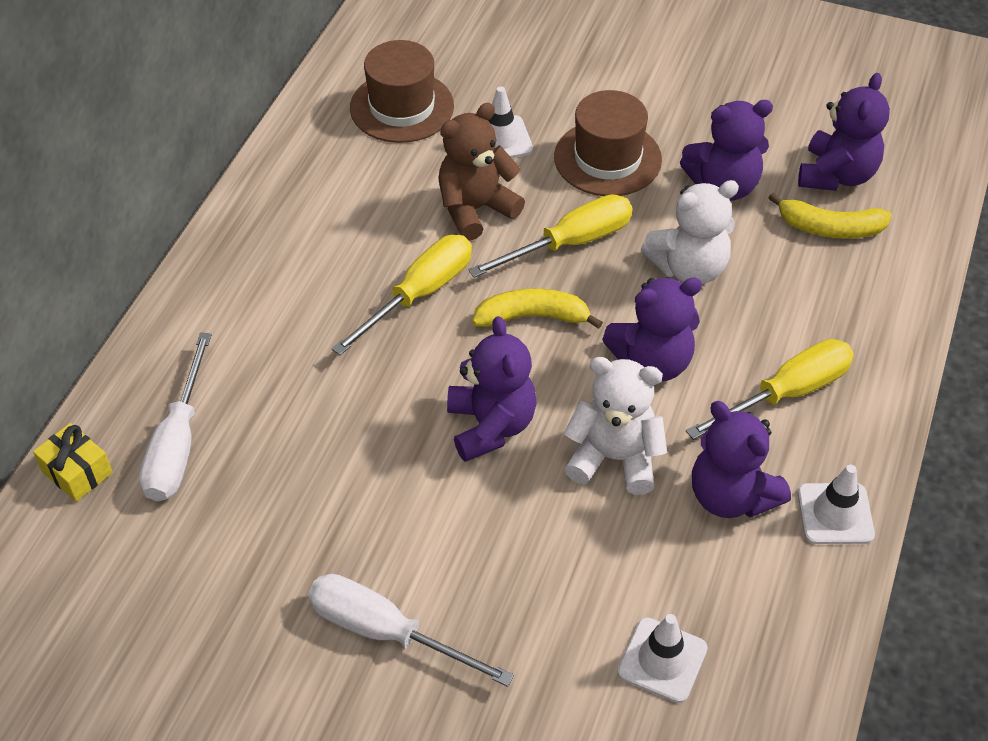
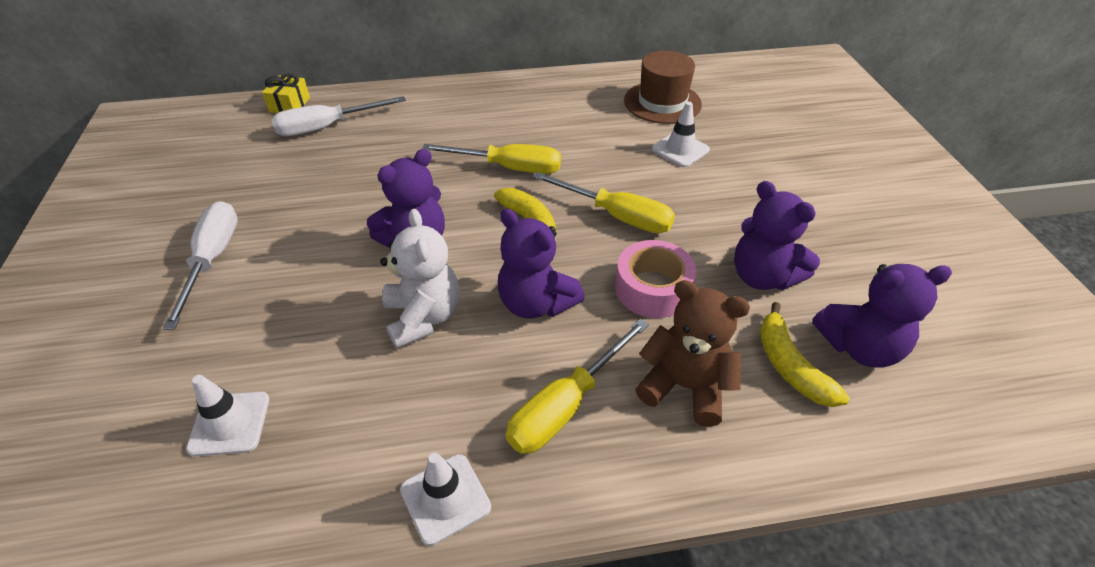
camera: 60 degrees right, 5 degrees down
(475, 209) = (605, 163): brown teddy bear -> brown teddy bear (685, 386)
(607, 158) = (719, 203): brown hat -> none
(689, 268) = (652, 289): white teddy bear -> pink tape
(731, 496) = (425, 407): purple teddy bear -> none
(786, 393) = (566, 405): yellow screwdriver -> yellow screwdriver turned 105 degrees clockwise

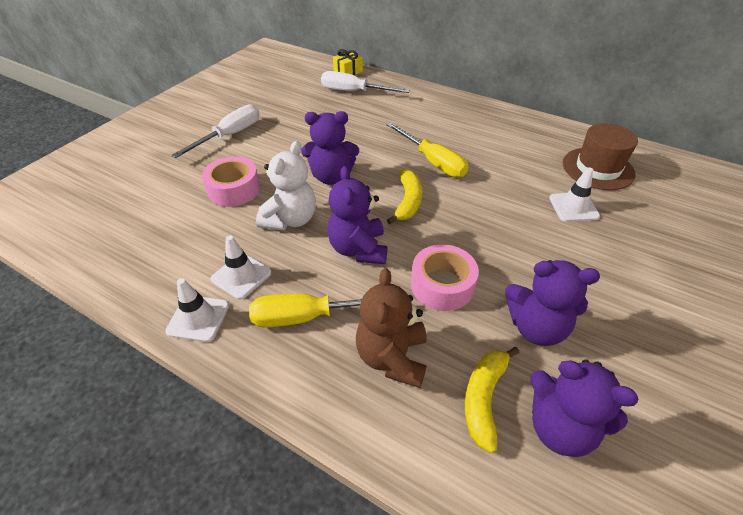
camera: 40 degrees right, 0 degrees up
(230, 423) = (156, 217): white traffic cone -> white traffic cone (241, 276)
(305, 324) = (234, 189): none -> pink tape
(617, 216) = (471, 226): yellow screwdriver -> none
(685, 386) = (392, 357): brown teddy bear -> brown teddy bear turned 150 degrees counterclockwise
(762, 276) = (536, 327): purple teddy bear -> purple teddy bear turned 75 degrees counterclockwise

